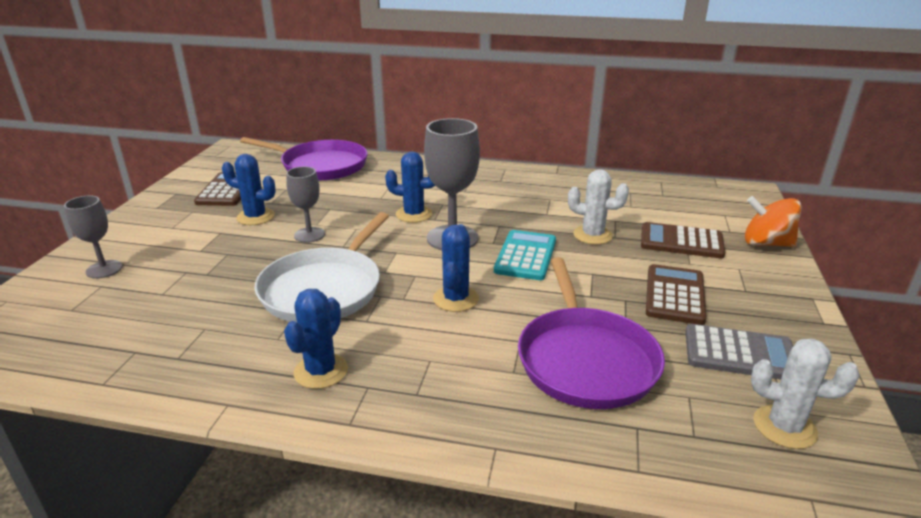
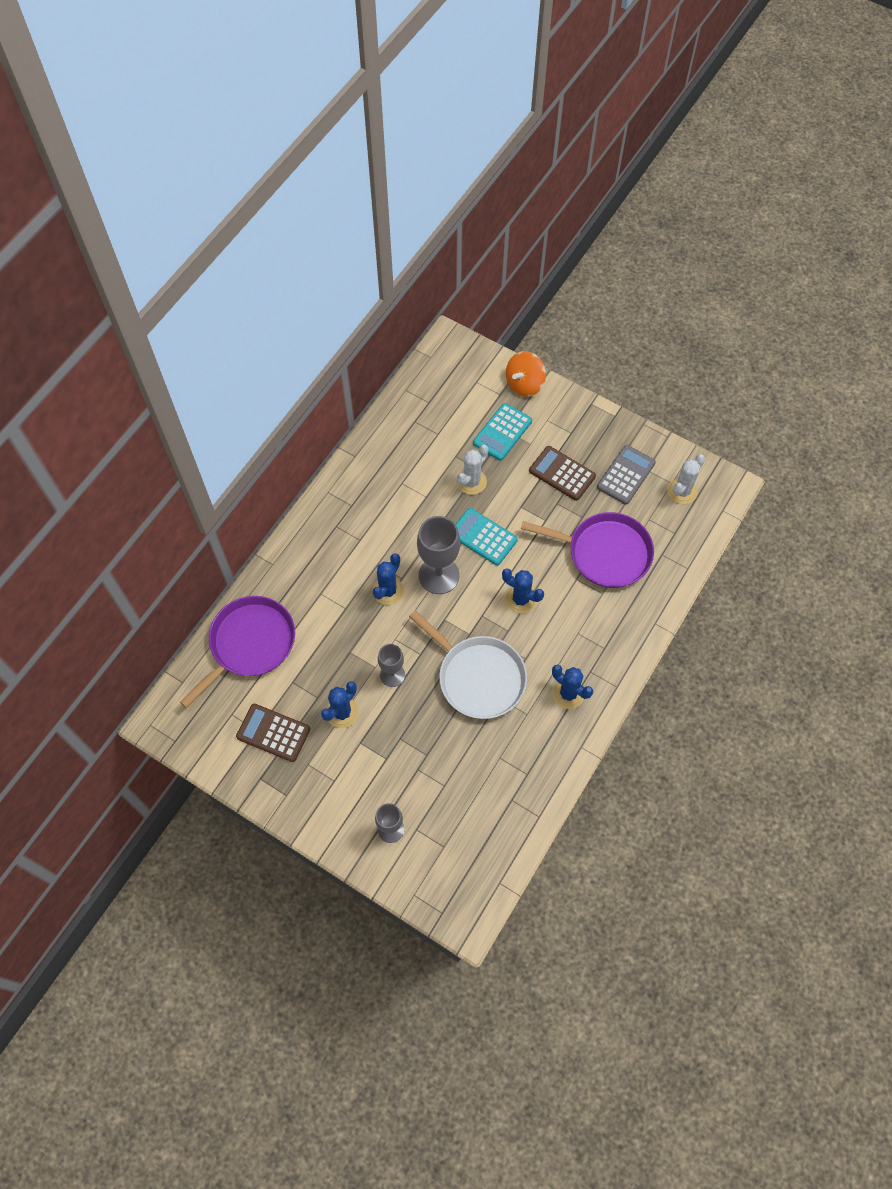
camera: 70 degrees left, 35 degrees up
(681, 242) = (502, 432): brown calculator -> turquoise calculator

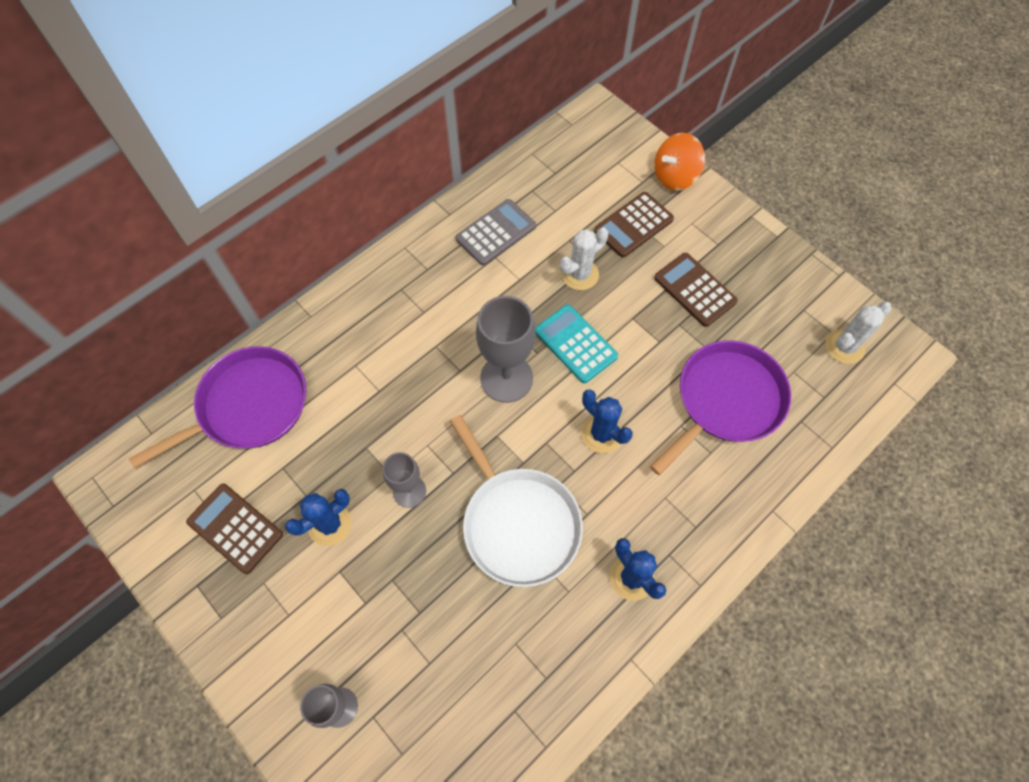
camera: 15 degrees right, 0 degrees up
(388, 591) = (438, 382): blue cactus -> none
(502, 432) = (633, 225): turquoise calculator -> brown calculator
(604, 553) = (726, 401): purple pan -> purple pan turned 75 degrees counterclockwise
(626, 475) = (775, 310): grey calculator -> grey calculator (496, 233)

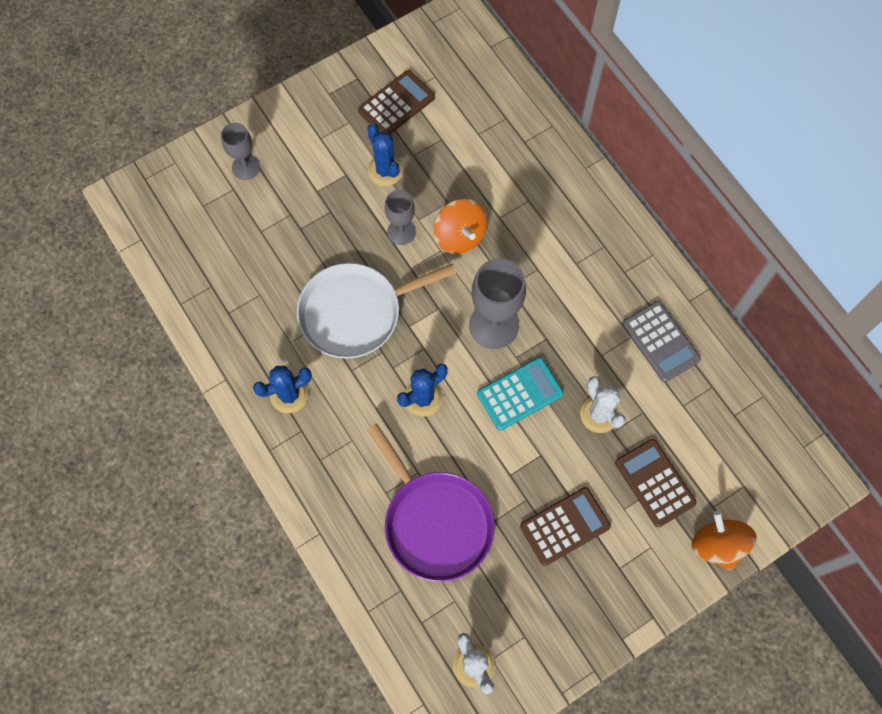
camera: 100 degrees right, 5 degrees up
(248, 406) = (502, 116): purple pan -> none
(407, 427) = (460, 236): none -> orange spinning top

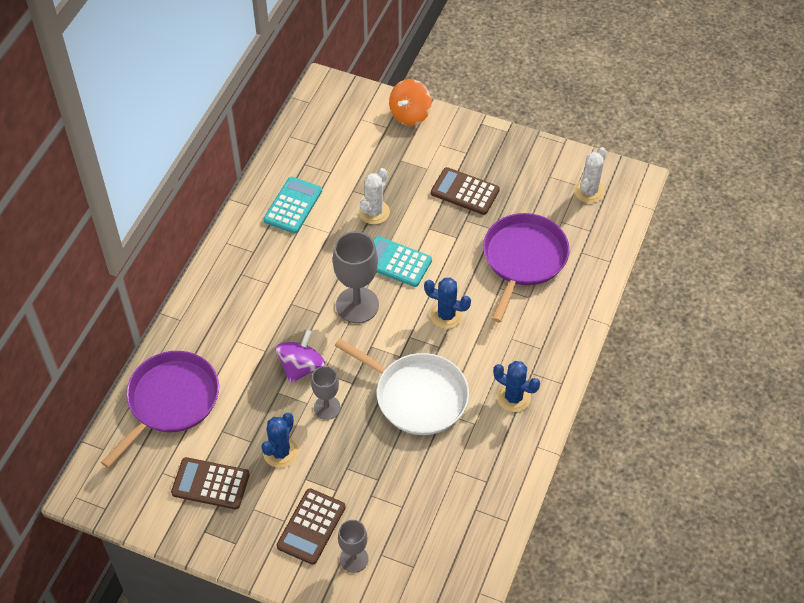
camera: 125 degrees left, 15 degrees down
(460, 236) = (301, 367): orange spinning top -> purple spinning top
(501, 116) = (170, 401): none -> purple pan
(655, 483) = (396, 162): brown calculator -> brown calculator (311, 526)
(660, 342) = (293, 205): grey calculator -> turquoise calculator

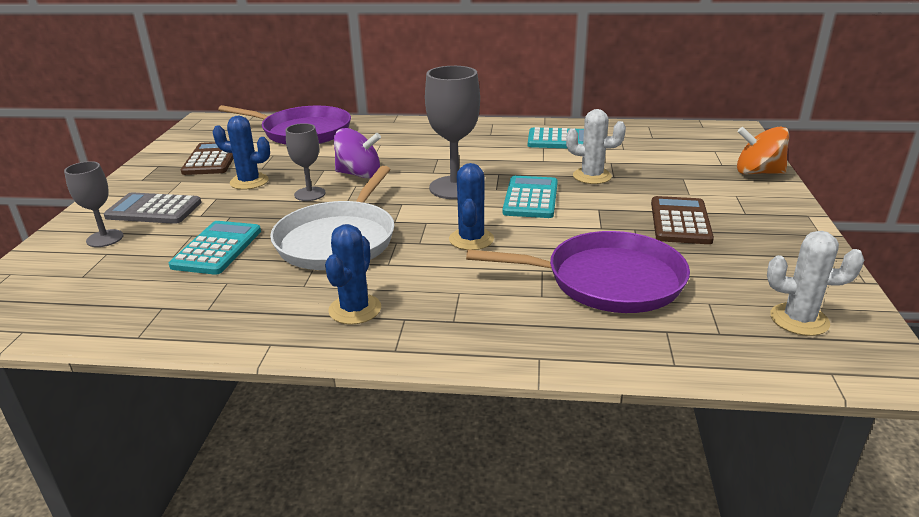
camera: 75 degrees right, 25 degrees down
(311, 526) = (154, 210): brown calculator -> grey calculator
(401, 476) = (217, 248): none -> turquoise calculator

